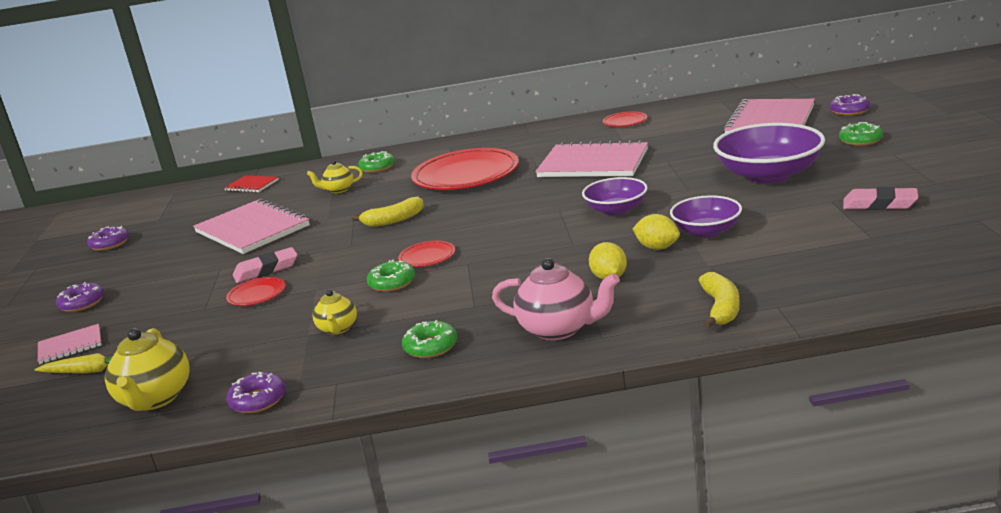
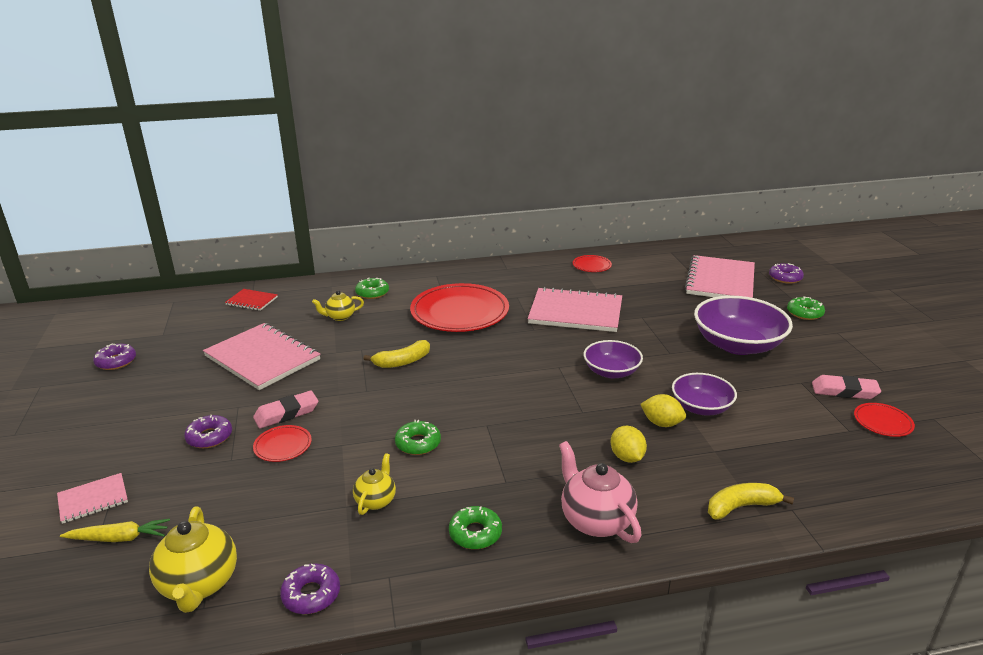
camera: 10 degrees left, 5 degrees up
(82, 303) = (98, 440): purple donut -> purple donut (209, 437)
(338, 329) = (376, 500): yellow teapot -> yellow teapot turned 150 degrees counterclockwise
(427, 257) = (445, 412): red plate -> red plate (882, 422)
(559, 329) = (596, 520): pink teapot -> pink teapot turned 135 degrees counterclockwise
(721, 308) = (741, 507): yellow banana -> yellow banana turned 105 degrees counterclockwise

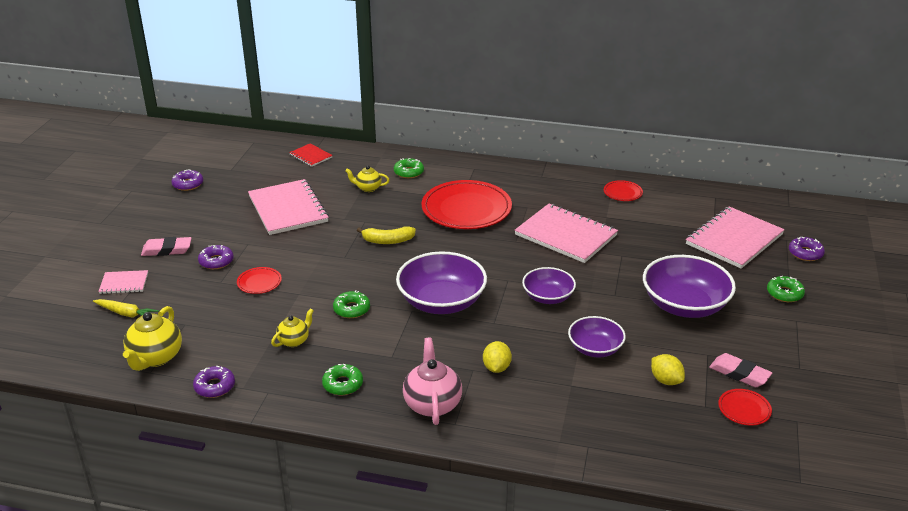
camera: 25 degrees right, 5 degrees up
(286, 413) = (277, 259): pink eraser -> pink eraser (167, 250)
(511, 406) = (441, 302): none -> purple bowl
(661, 423) = (549, 351): yellow lemon -> yellow lemon (666, 380)
(741, 507) = (549, 431): yellow banana -> none

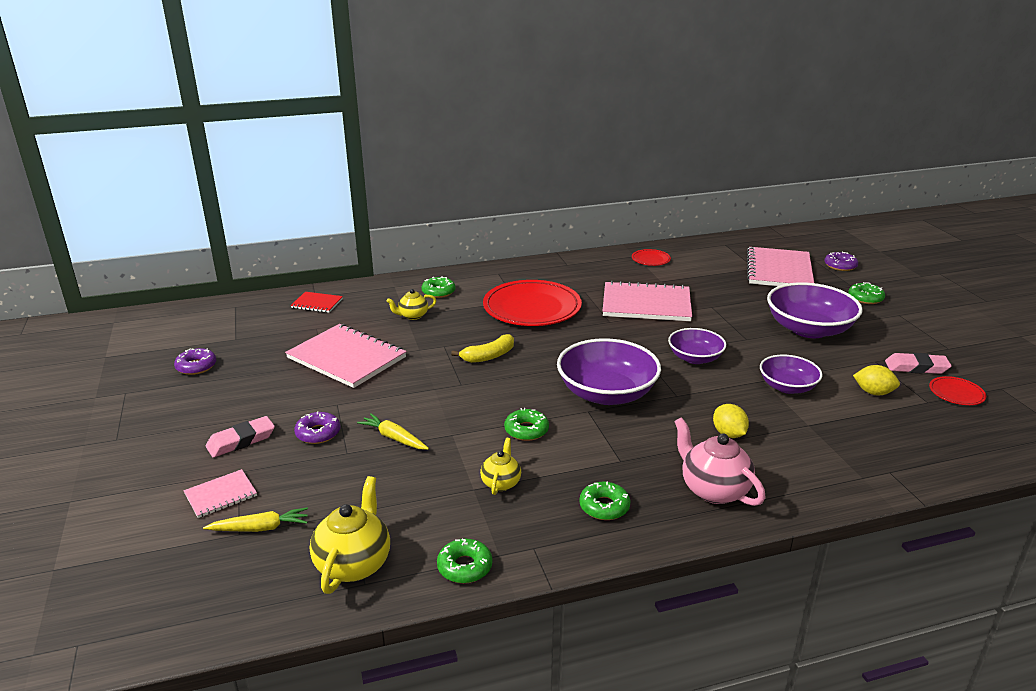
camera: 30 degrees left, 5 degrees down
(155, 357) = (354, 564): yellow teapot -> yellow teapot turned 150 degrees counterclockwise
(214, 386) = (465, 567): purple donut -> green donut
(259, 282) = (394, 438): red plate -> yellow carrot

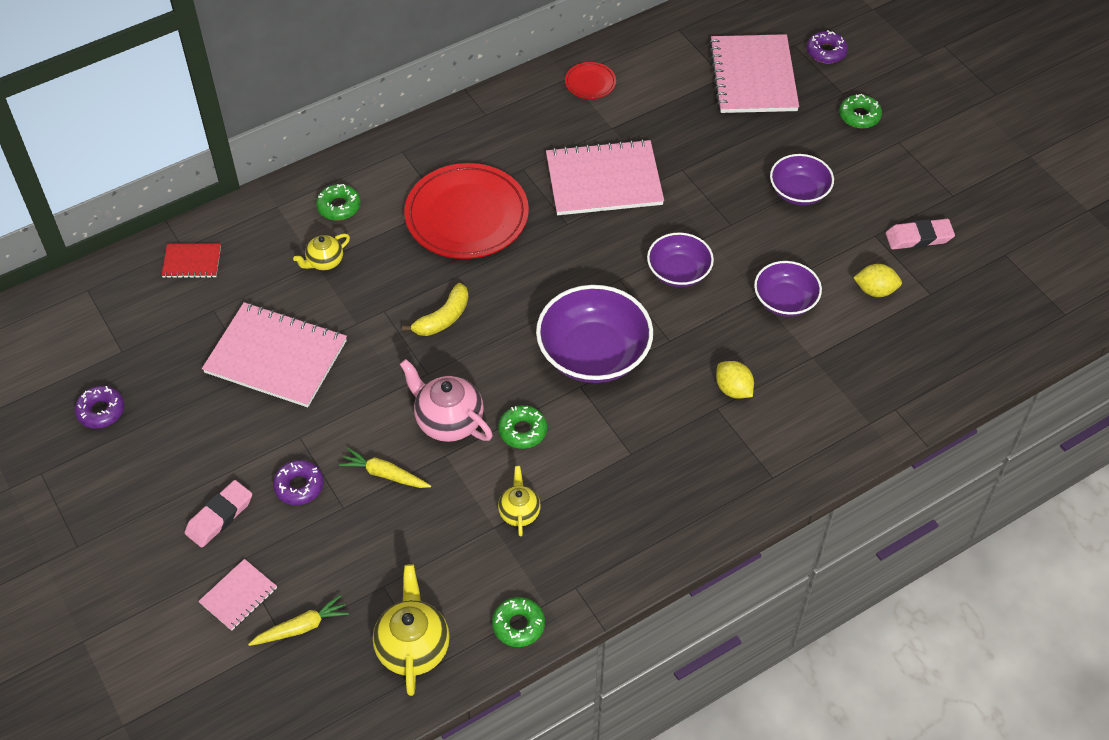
camera: 15 degrees left, 25 degrees up
(604, 506) = (629, 520): green donut -> none
(713, 490) = (730, 473): pink teapot -> pink teapot (448, 421)
(809, 329) = (799, 191): purple bowl -> purple bowl, size x0.59
(956, 393) = (959, 273): red plate -> none

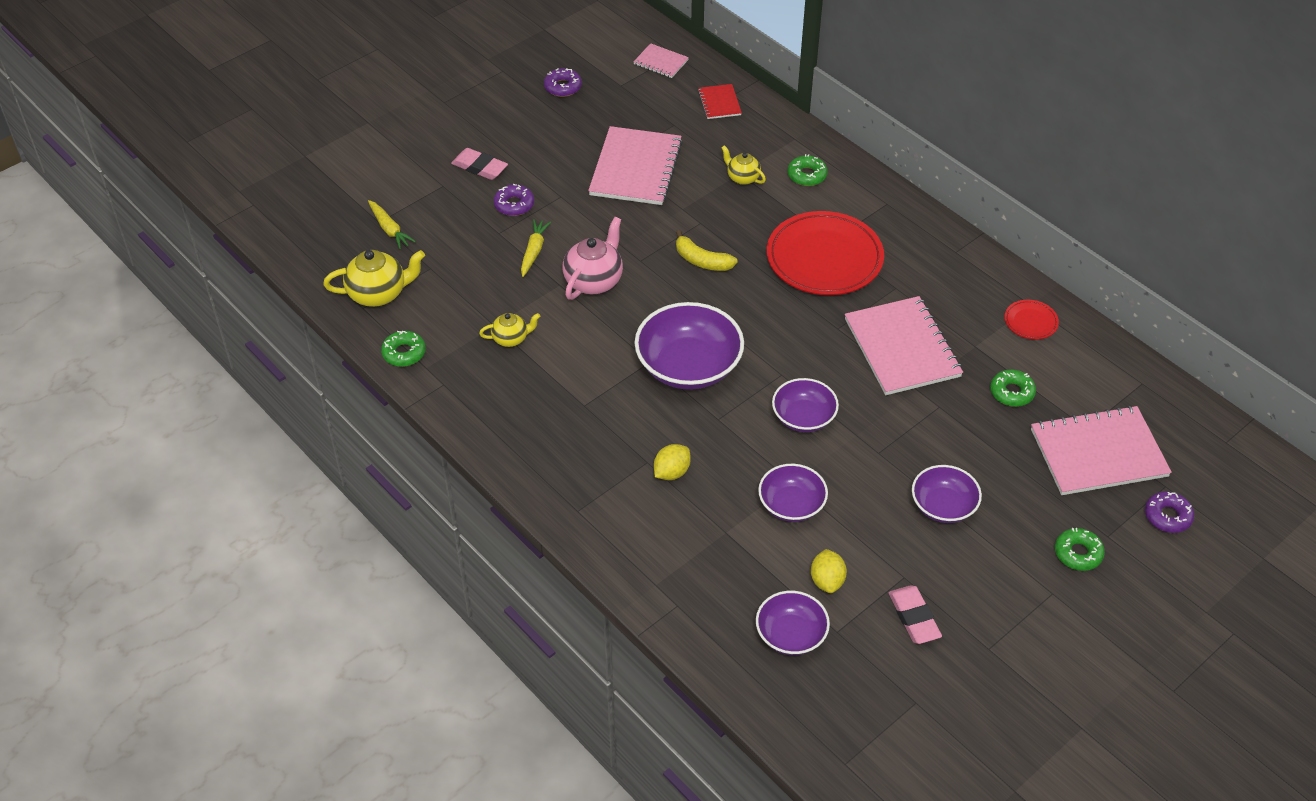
camera: 80 degrees right, 5 degrees down
(238, 595) = (413, 191): pink notebook -> pink notebook (661, 62)
(522, 431) = (593, 329): green donut -> green donut (1012, 392)
(932, 327) = (791, 634): none -> purple bowl

